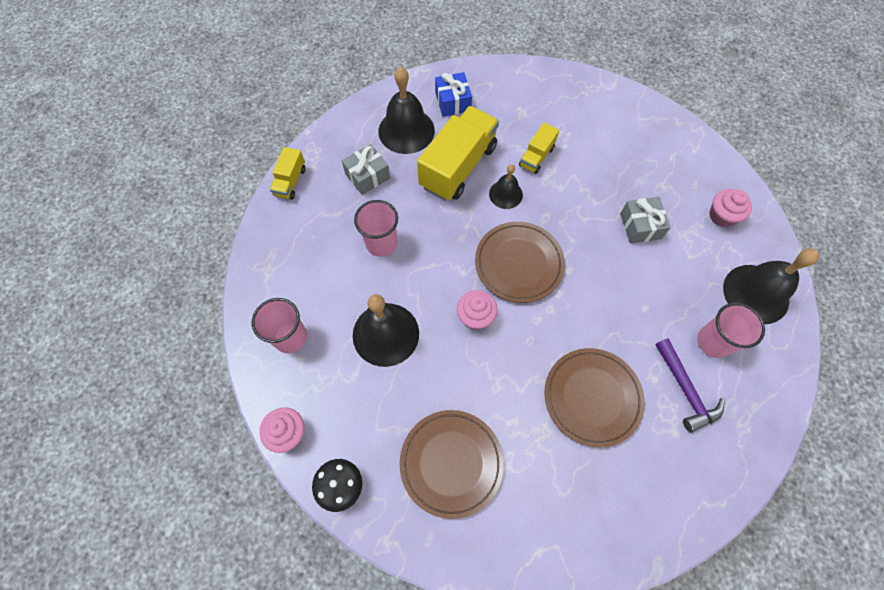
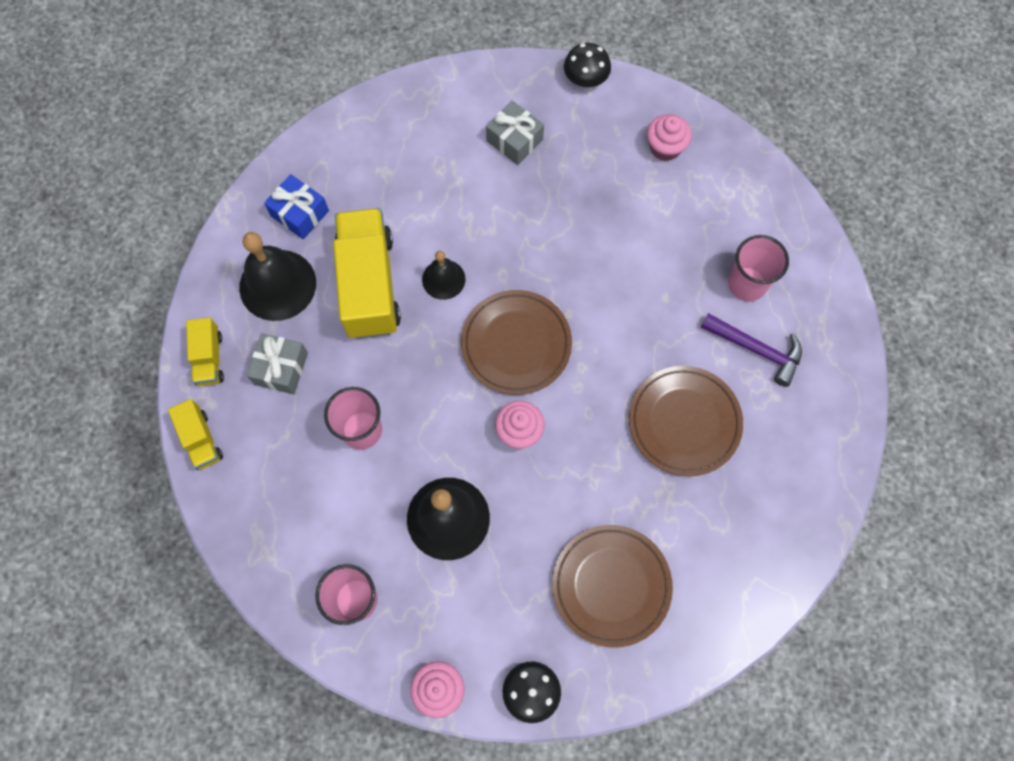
camera: 40 degrees left, 5 degrees up
(536, 157) = (441, 214): yellow truck -> yellow truck (209, 358)
(640, 226) = (599, 215): grey gift -> grey gift (514, 140)
(698, 141) = (585, 79): none -> black mushroom
(756, 293) = (749, 207): black bell -> none

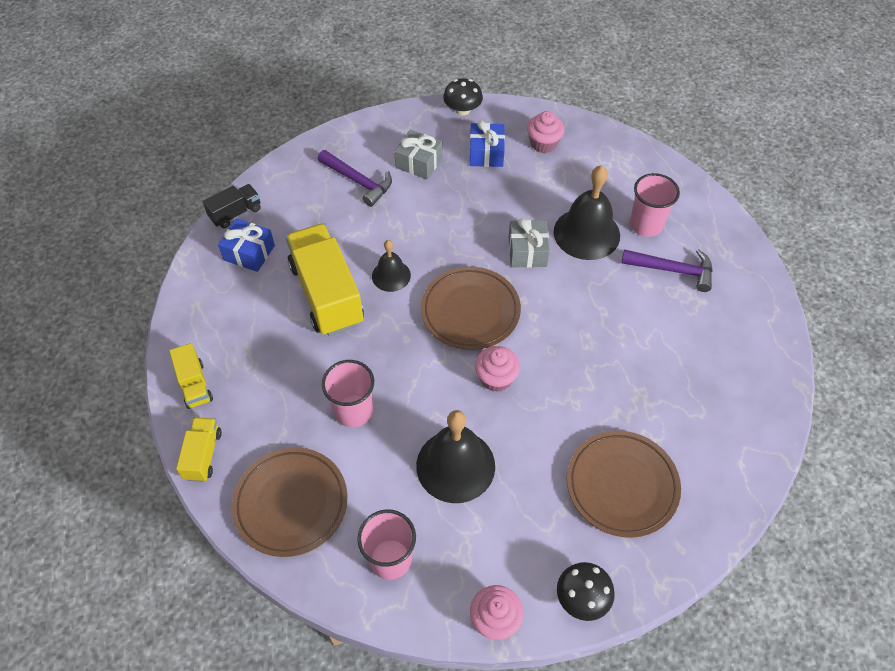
camera: 15 degrees left, 15 degrees down
(201, 440) = (203, 455): yellow truck -> yellow truck turned 135 degrees counterclockwise
(277, 285) = (243, 311): black bell -> black bell (586, 233)
(281, 368) = (264, 378): grey gift -> grey gift (527, 251)
(297, 159) = (235, 213): none -> black truck
(440, 149) = (358, 181): none -> purple hammer
(595, 145) = (486, 153): none -> blue gift
(684, 422) = (635, 338): brown plate -> brown plate (291, 503)

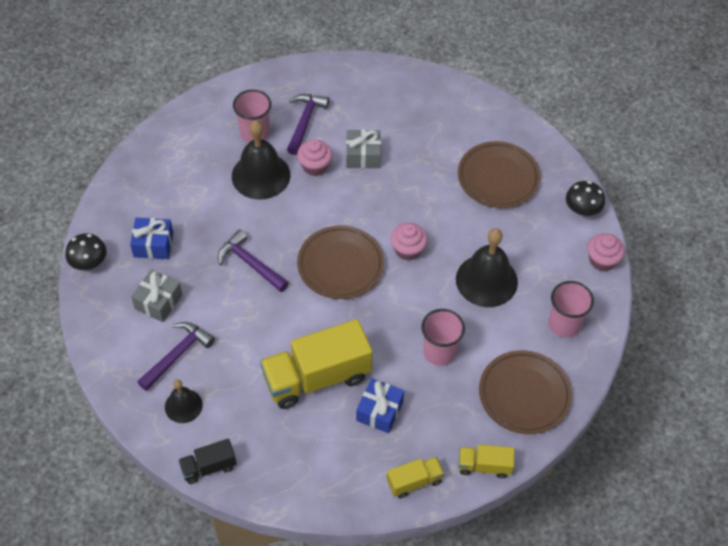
camera: 90 degrees left, 0 degrees up
(235, 213) = (209, 467): black truck -> black truck turned 75 degrees counterclockwise
(249, 253) = (262, 449): blue gift -> blue gift (379, 411)
(391, 275) = (298, 325): black bell -> black bell (183, 406)
(468, 231) = (250, 263): none -> purple hammer
(527, 251) = (278, 220): grey gift -> grey gift (363, 156)
(543, 143) = (147, 198): pink cupcake -> pink cupcake (315, 166)

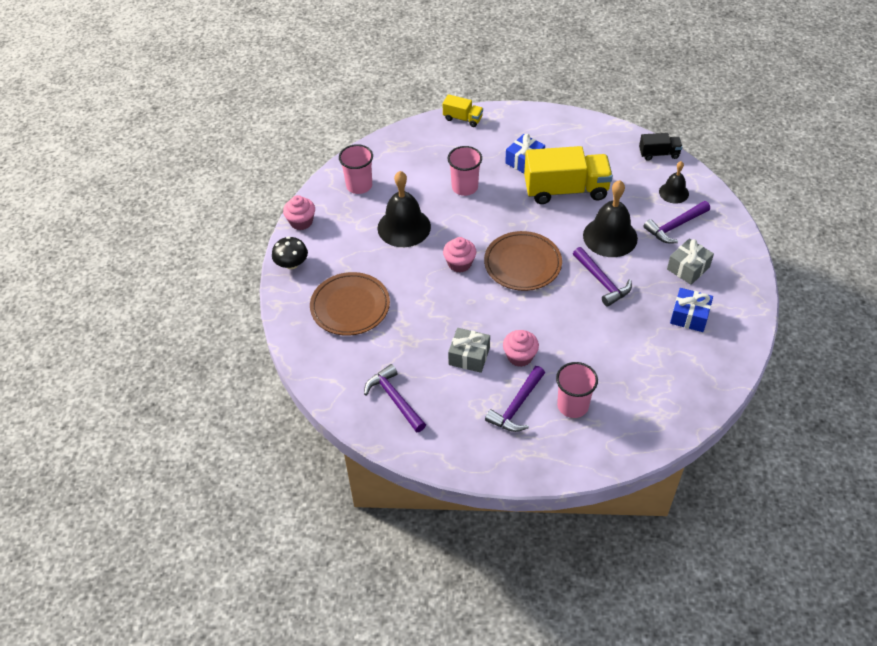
camera: 160 degrees left, 5 degrees down
(89, 262) = (751, 313): black mushroom -> none
(261, 175) = (576, 359): black bell -> black bell (610, 237)
(414, 481) = (514, 120): yellow truck -> none
(416, 104) = (394, 399): none -> purple hammer
(524, 394) = (414, 150): brown plate -> none

